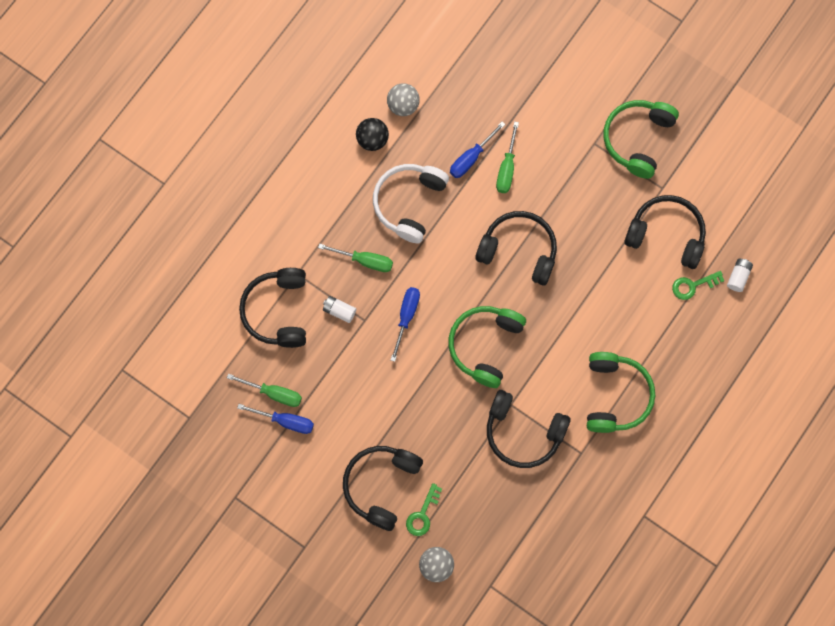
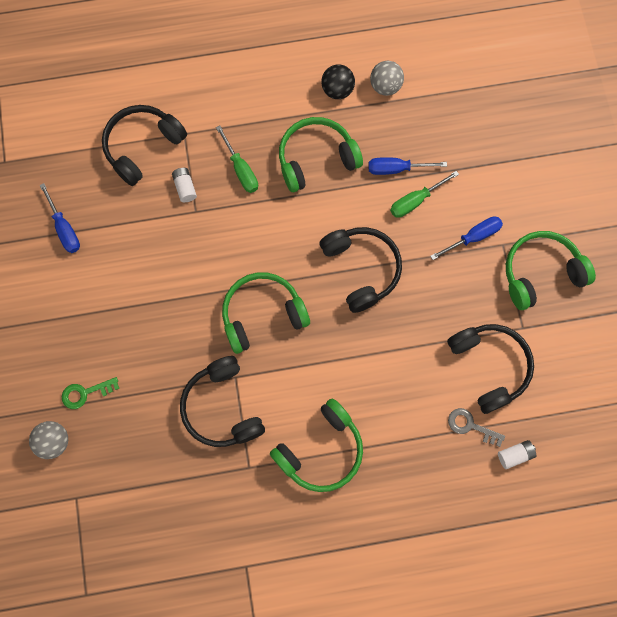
camera: 45 degrees right, 0 degrees up
(274, 393) = (78, 201): green screwdriver -> none
(381, 485) = (79, 341): black headphones -> none
(406, 317) = (228, 237): blue screwdriver -> blue screwdriver (473, 237)
(409, 203) = (316, 159): white headphones -> green headphones
(693, 285) = (470, 426): green key -> grey key

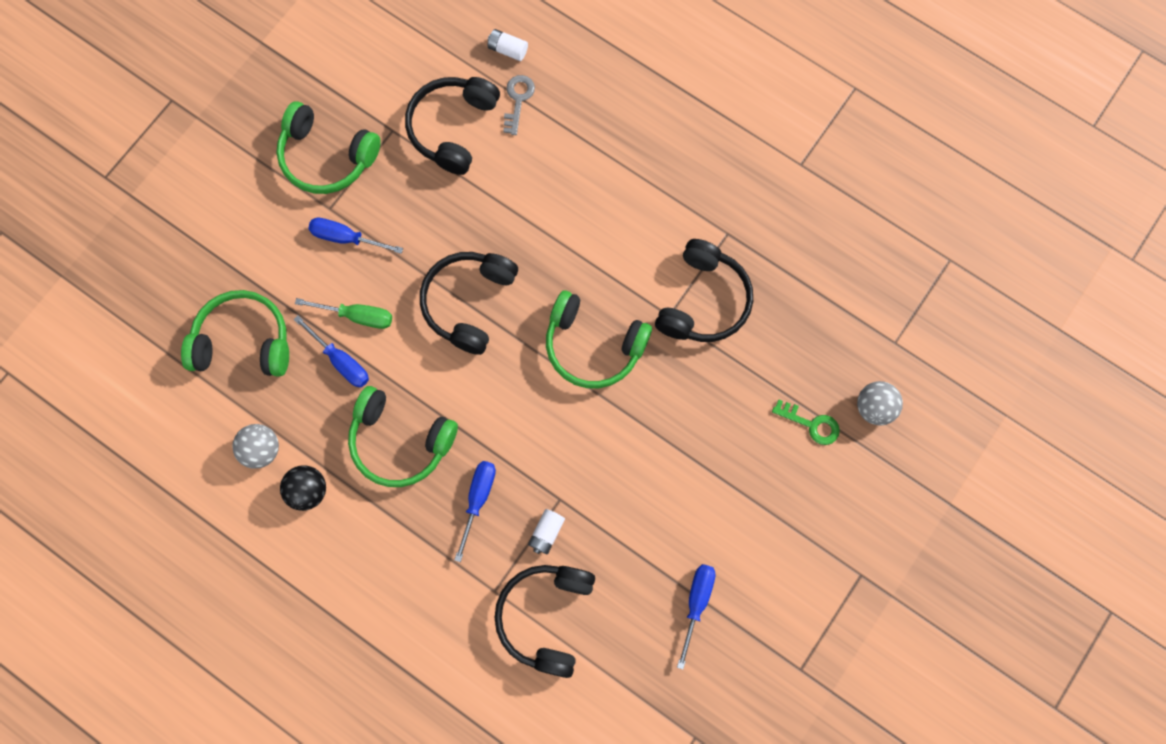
camera: 135 degrees left, 0 degrees up
(143, 147) = (546, 616): black headphones -> black headphones turned 105 degrees clockwise
(241, 169) = (478, 499): green screwdriver -> blue screwdriver
(321, 450) = (655, 192): green headphones -> green headphones (243, 341)
(470, 426) = (518, 100): grey key -> grey key turned 150 degrees counterclockwise

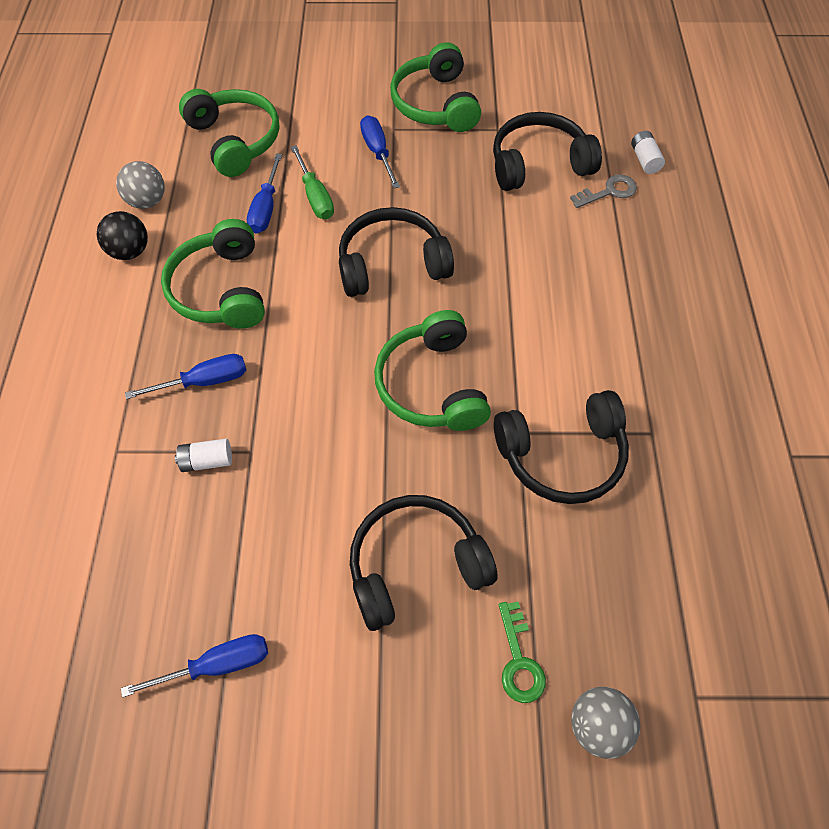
camera: 55 degrees right, 15 degrees down
(546, 616) = (114, 515): black headphones -> black headphones (415, 566)

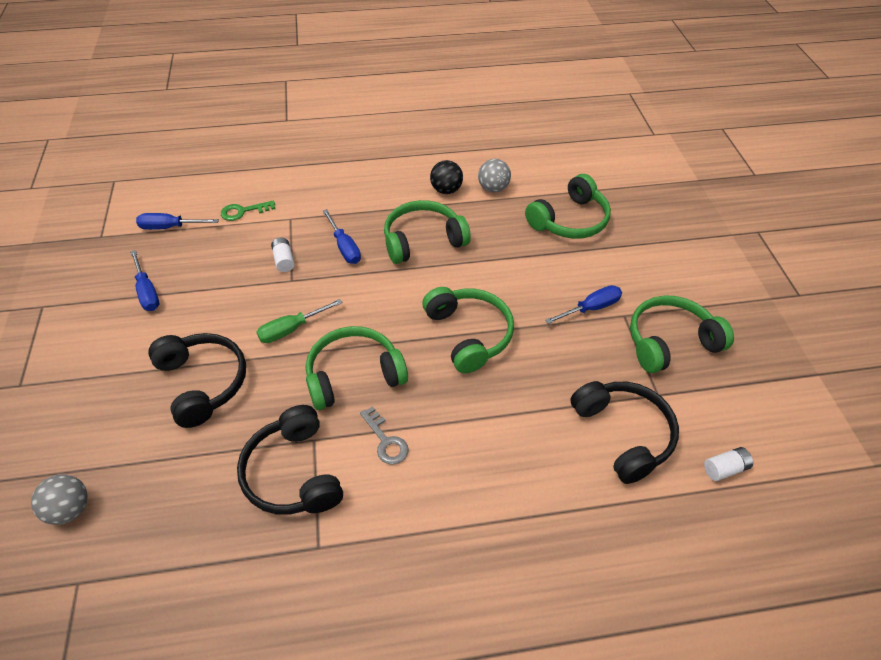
camera: 80 degrees right, 10 degrees down
(266, 208) = (505, 250): blue screwdriver -> blue screwdriver (170, 227)
(315, 196) = (526, 276): green screwdriver -> green screwdriver (291, 329)
(392, 264) = (469, 334): black headphones -> green headphones
(519, 660) = (126, 453): green key -> green key (243, 211)
(608, 192) = (607, 501): grey key -> grey key (386, 441)
(644, 160) = (669, 538): white battery -> white battery (724, 468)

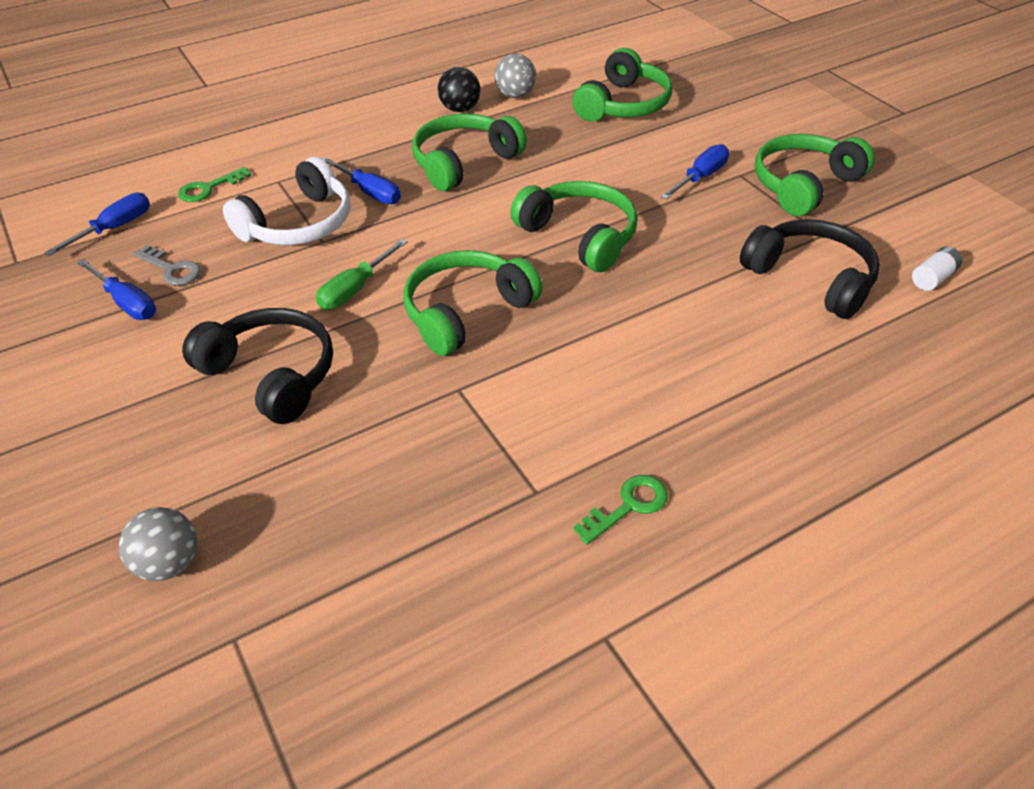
camera: 20 degrees left, 5 degrees down
(170, 227) = (114, 228): blue screwdriver -> blue screwdriver turned 150 degrees clockwise
(284, 260) = (298, 224): white battery -> white headphones
(293, 473) = (455, 429): black headphones -> none
(373, 586) = (628, 506): none -> green key
(386, 441) = (549, 363): grey key -> grey key (171, 269)

